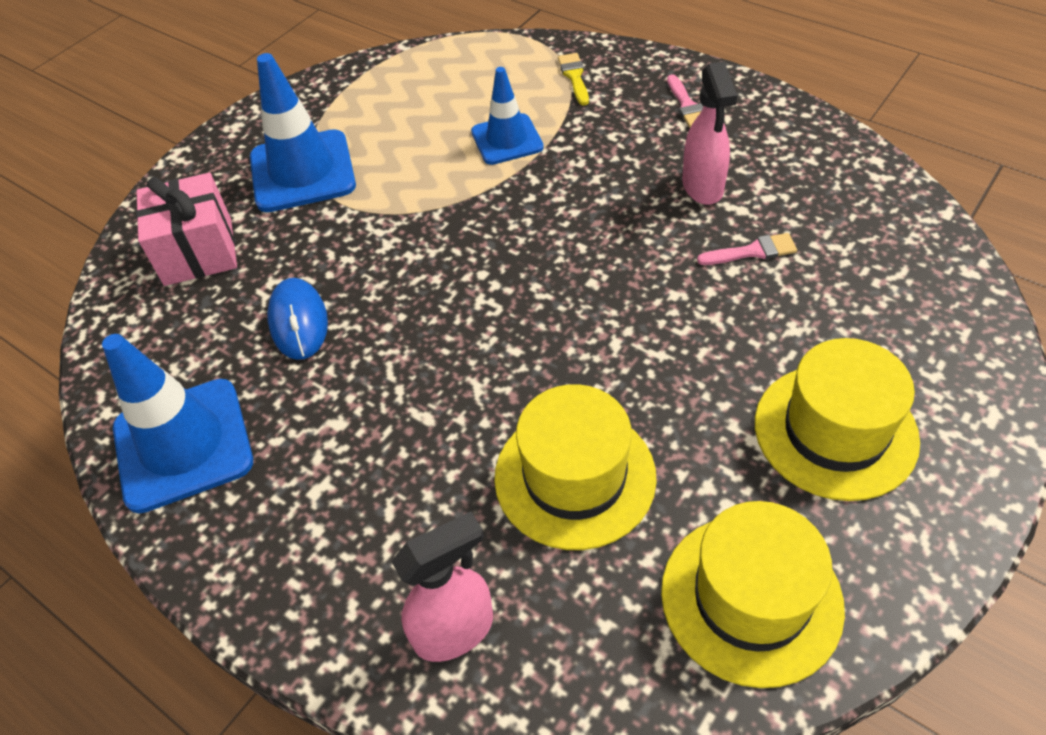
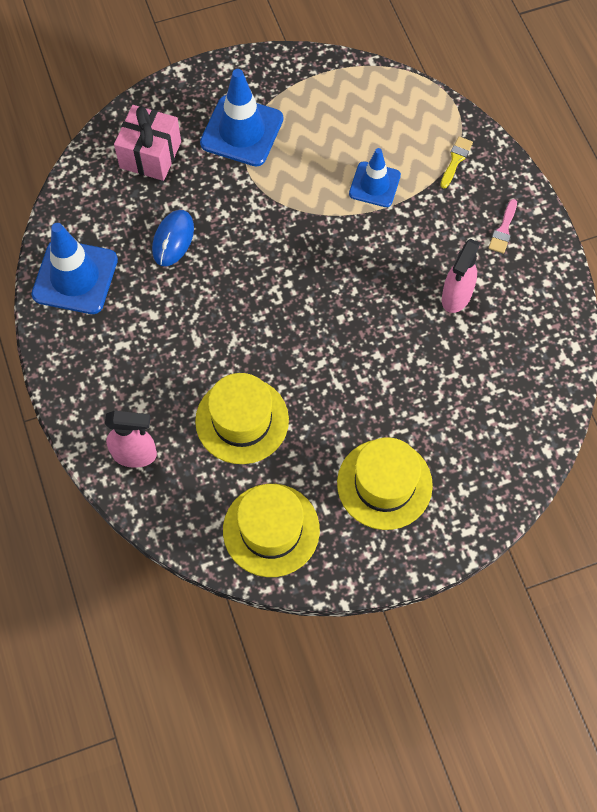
camera: 30 degrees right, 15 degrees up
(752, 251) = (443, 357): pink brush -> none

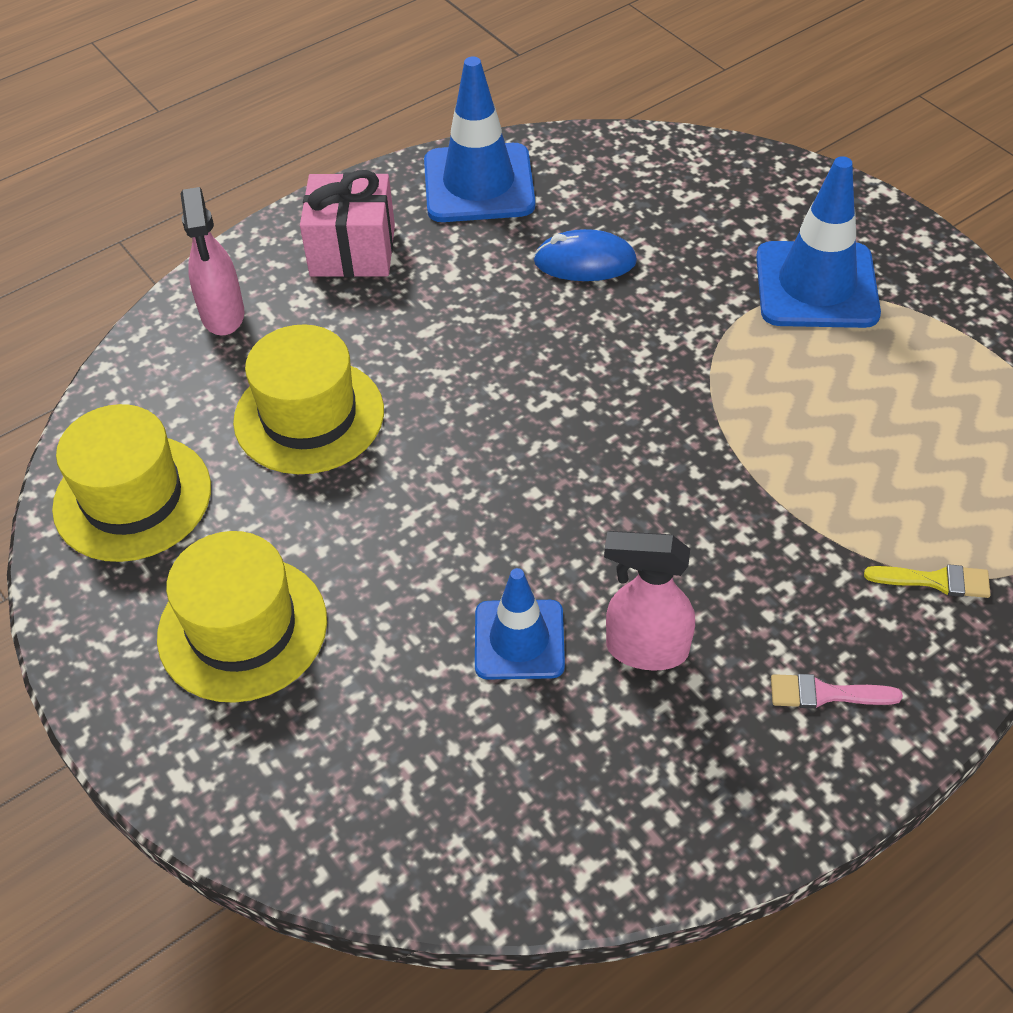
camera: 75 degrees right, 15 degrees down
(150, 155) = (715, 201): pink gift -> pink gift (352, 250)
(374, 184) = (814, 474): blue traffic cone -> blue traffic cone (519, 640)

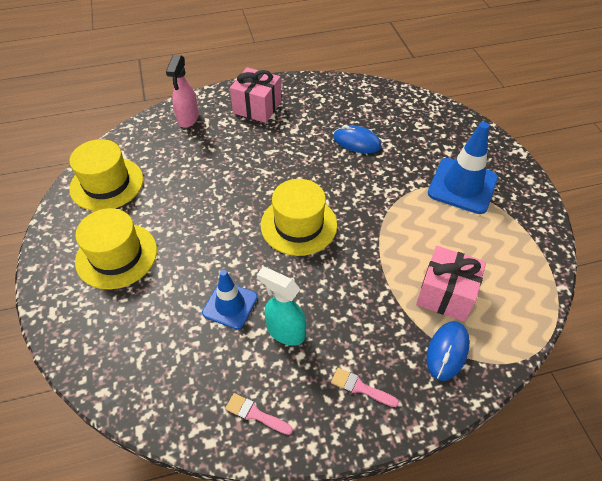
camera: 20 degrees right, 0 degrees up
(309, 416) = (198, 172): yellow hat -> yellow hat (298, 225)
(479, 184) = (328, 94): blue traffic cone -> none
(645, 649) = (285, 331): pink spray bottle -> turquoise spray bottle
(672, 806) = (255, 414): none -> pink brush
(885, 486) = (445, 294): none -> pink gift
(935, 581) = (447, 351): yellow brush -> blue mouse

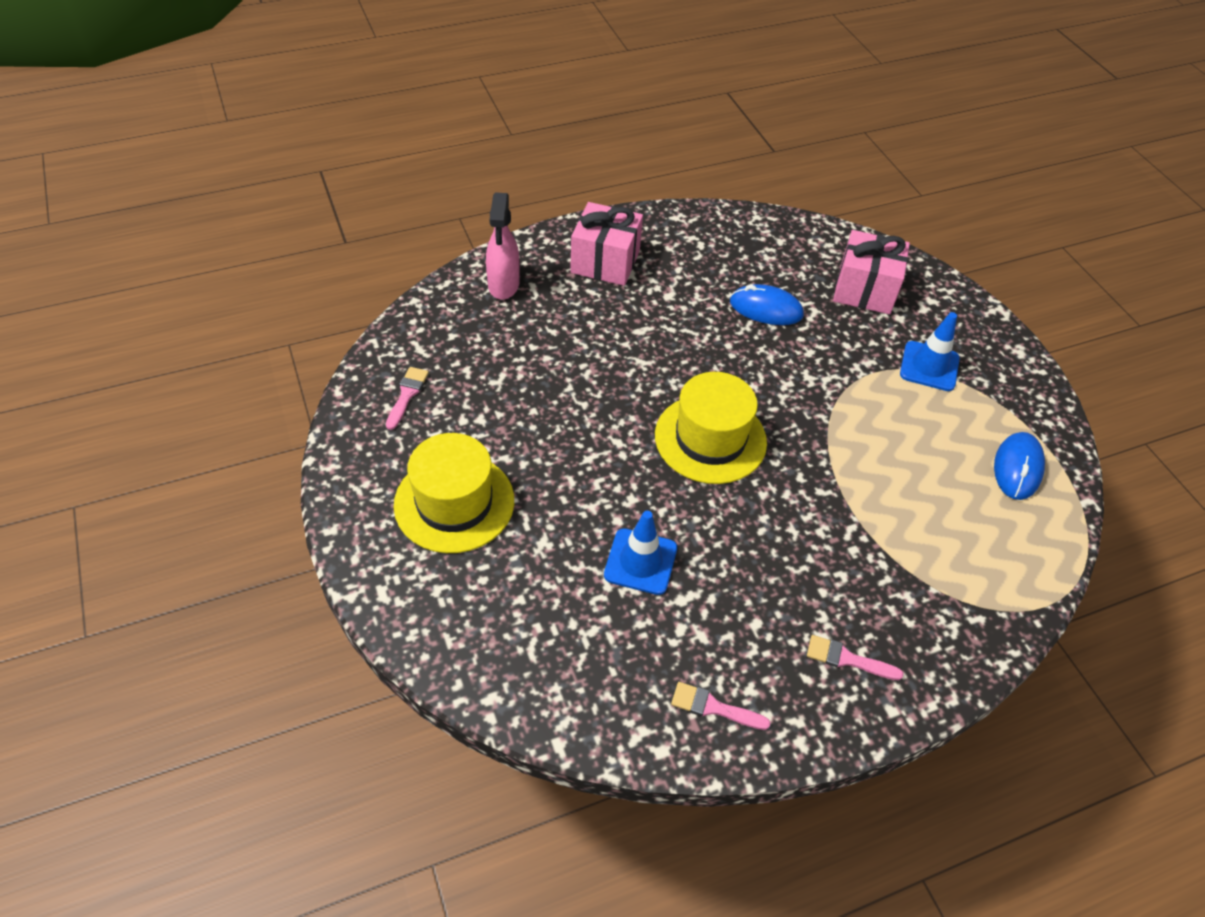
camera: 10 degrees left, 0 degrees up
(107, 184) = (407, 395): yellow hat -> pink brush
(285, 331) = (727, 592): turquoise spray bottle -> none
(445, 294) = (936, 523): pink gift -> pink gift (864, 290)
(447, 351) = (953, 600): blue mouse -> blue mouse (1017, 468)
(462, 186) = (929, 366): blue traffic cone -> blue traffic cone, size x0.63

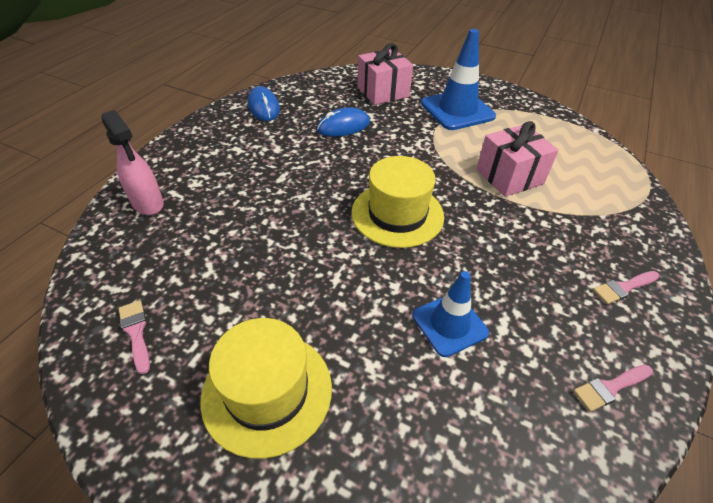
camera: 40 degrees left, 5 degrees down
(605, 262) = (213, 151): pink gift -> pink gift (509, 176)
(929, 366) = (457, 110): blue traffic cone -> blue traffic cone, size x1.58
(1017, 468) = (553, 133): blue mouse -> blue mouse (263, 107)

